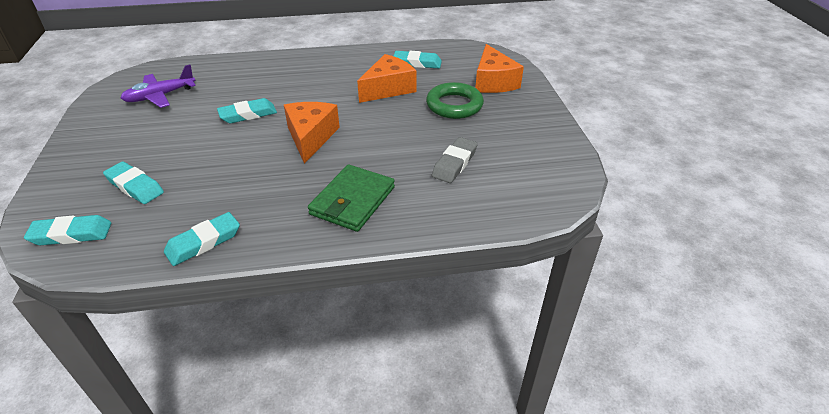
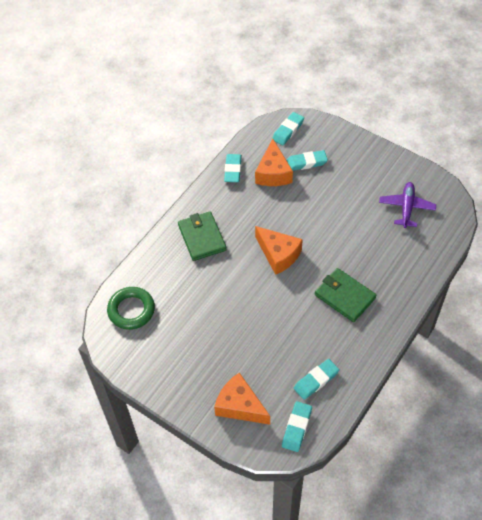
camera: 135 degrees right, 15 degrees up
(248, 114) = (337, 239): turquoise eraser -> turquoise eraser (296, 428)
(316, 84) = (344, 296): none -> green wallet
(388, 89) = (296, 333): orange cheese -> orange cheese (273, 173)
(454, 105) = (236, 354): green ring -> green ring (131, 310)
(454, 163) = (182, 303): grey eraser -> none

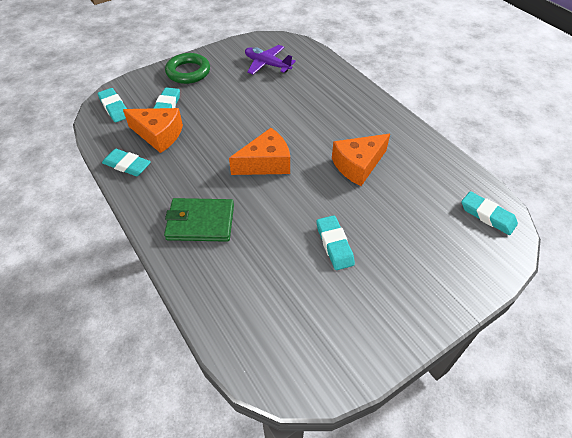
camera: 70 degrees left, 5 degrees down
(131, 310) = (267, 335): green ring -> green ring (188, 72)
(240, 406) = (449, 257): orange cheese -> orange cheese (358, 165)
(316, 380) = (434, 183): turquoise eraser -> turquoise eraser (334, 245)
(344, 296) = (343, 132): green wallet -> none

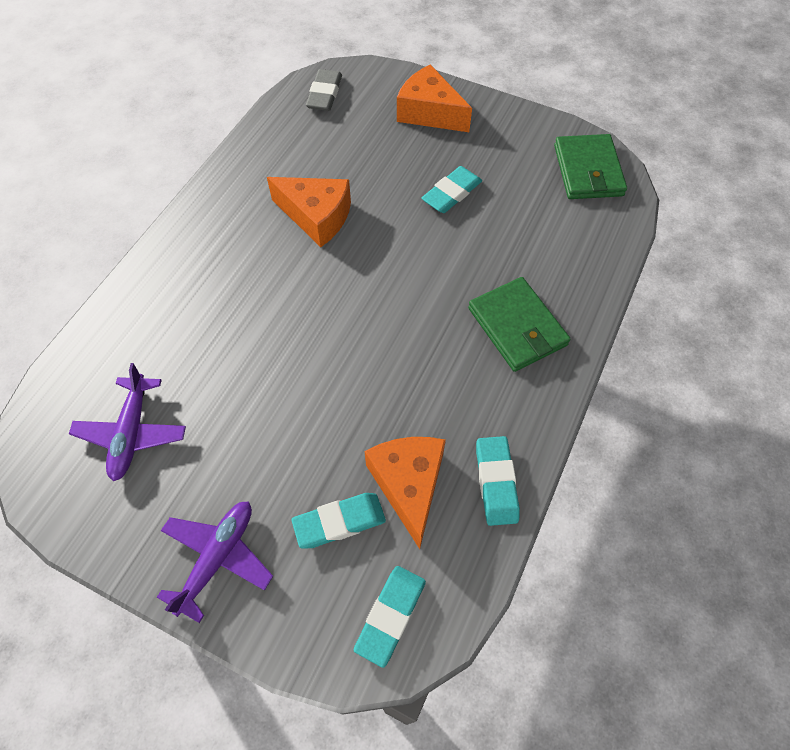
camera: 120 degrees left, 10 degrees up
(188, 72) = (217, 558): green ring -> purple plane
(266, 163) = (375, 311): orange cheese -> orange cheese (429, 113)
(299, 358) = (588, 170): none -> green wallet
(487, 215) = (325, 94): turquoise eraser -> grey eraser

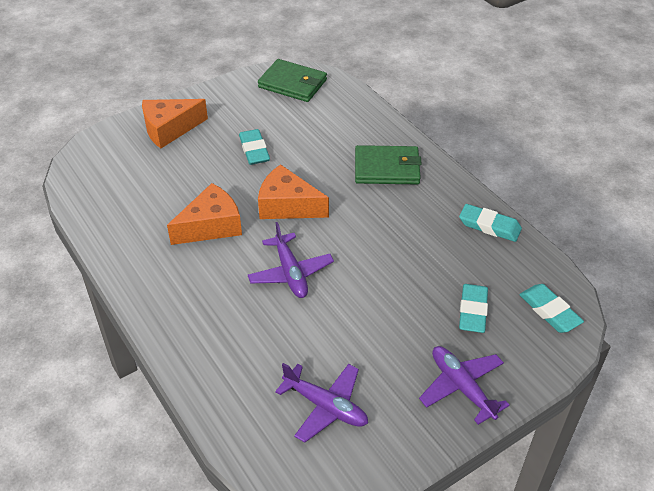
camera: 60 degrees left, 15 degrees down
(293, 315) = (290, 273): none -> purple plane
(325, 94) = (91, 174): grey eraser -> none
(409, 485) = (467, 266): orange cheese -> orange cheese (287, 206)

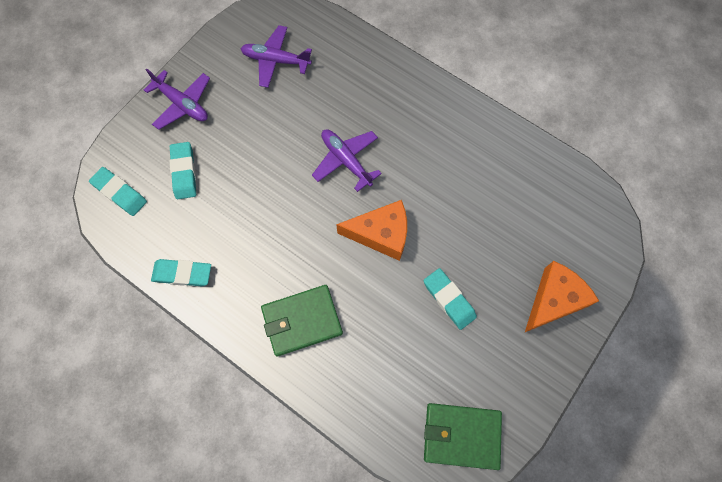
camera: 160 degrees right, 25 degrees up
(211, 226) = (438, 187): orange cheese -> none

